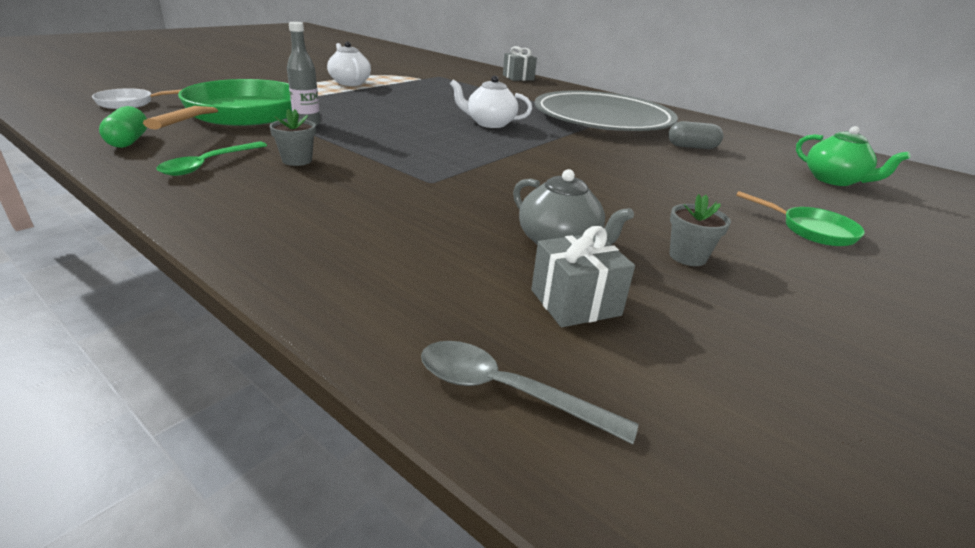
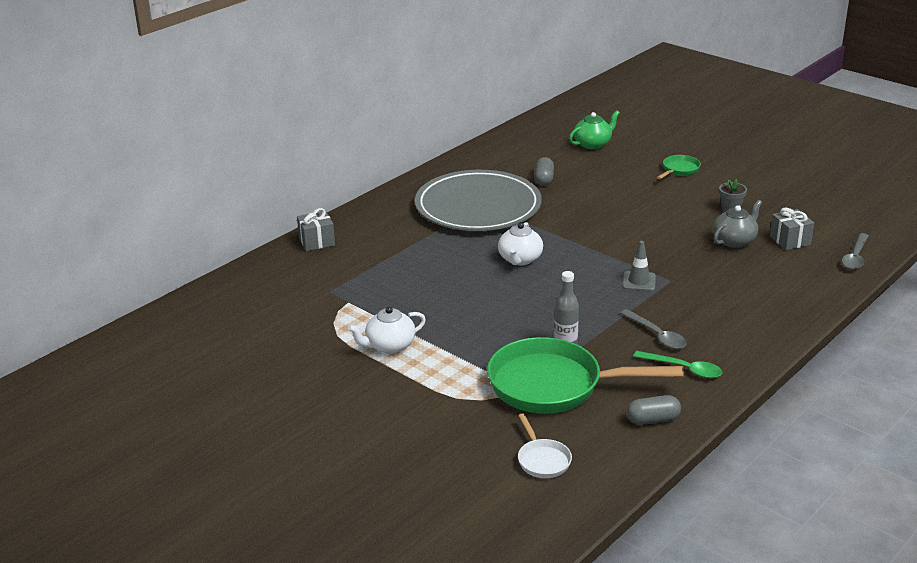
camera: 85 degrees left, 0 degrees up
(129, 141) = (653, 420): green capsule -> grey capsule
(297, 160) = (657, 335): grey flower pot -> grey spoon
(431, 165) = (639, 281): none -> grey traffic cone

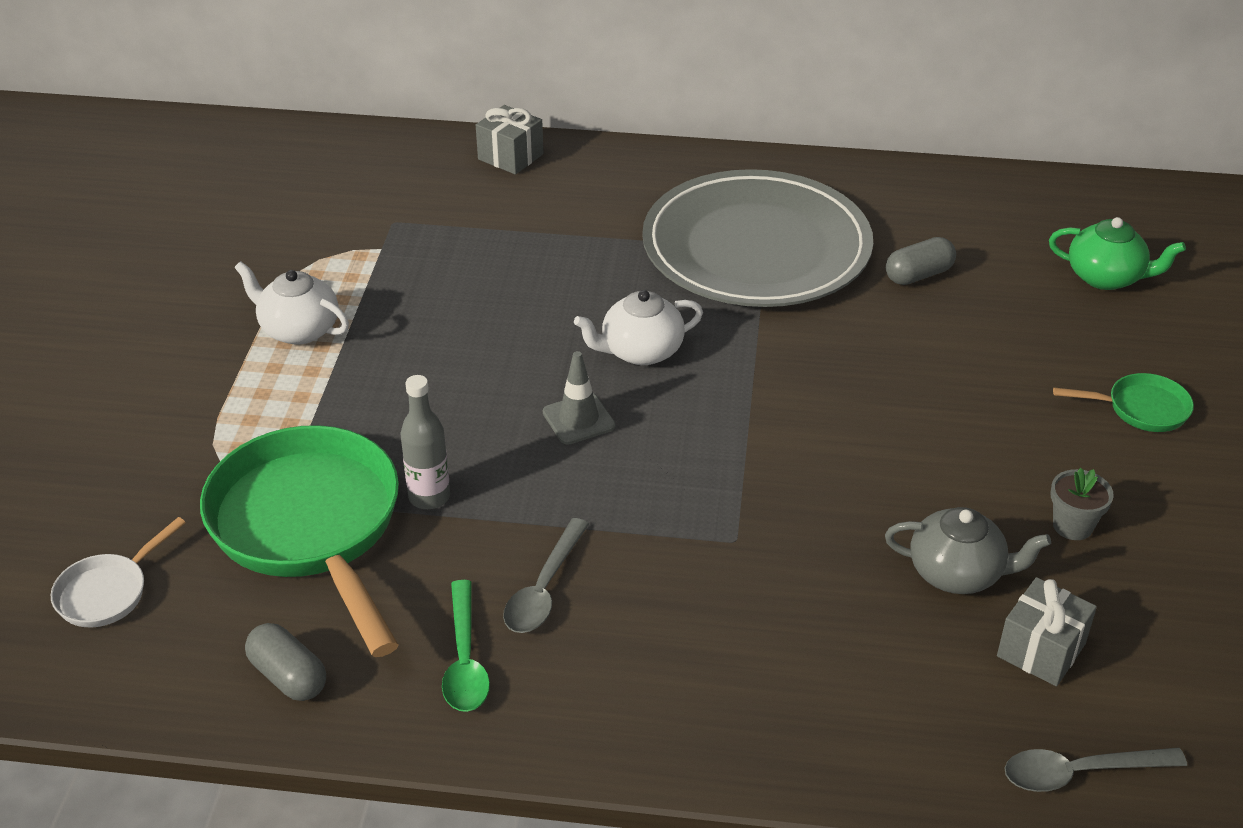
camera: 55 degrees right, 10 degrees up
(639, 281) = (696, 504): grey traffic cone -> grey traffic cone (578, 419)

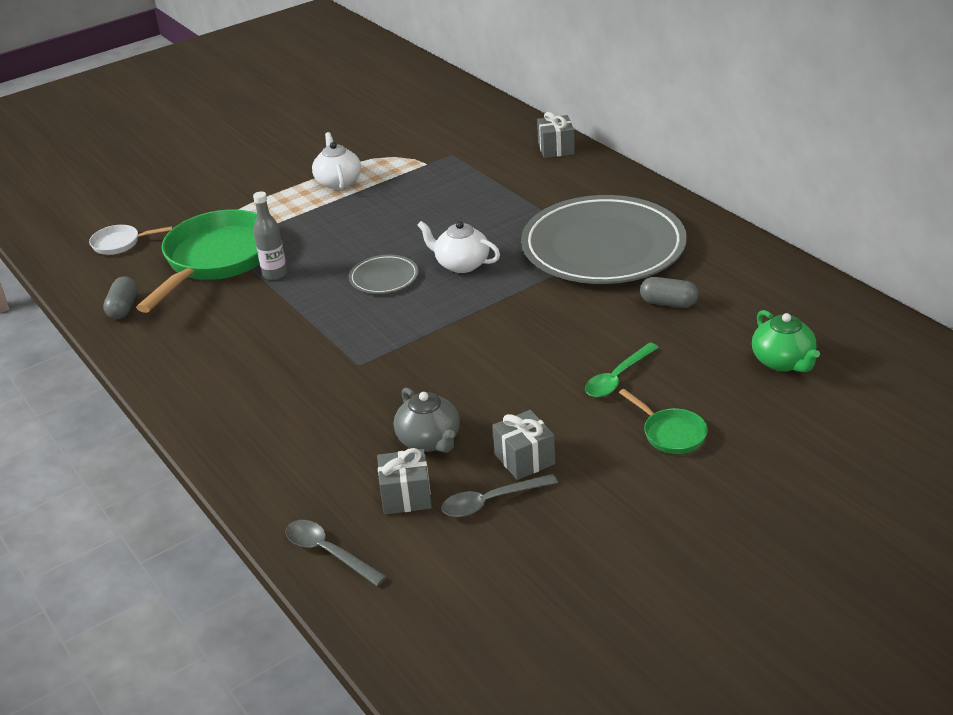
camera: 50 degrees right, 5 degrees down
(465, 660) = (185, 341): green spoon -> green spoon (617, 378)
(544, 589) = (255, 334): grey spoon -> grey spoon (491, 501)
(578, 419) = (384, 278): grey traffic cone -> grey plate
(1072, 526) = (524, 459): grey flower pot -> grey gift

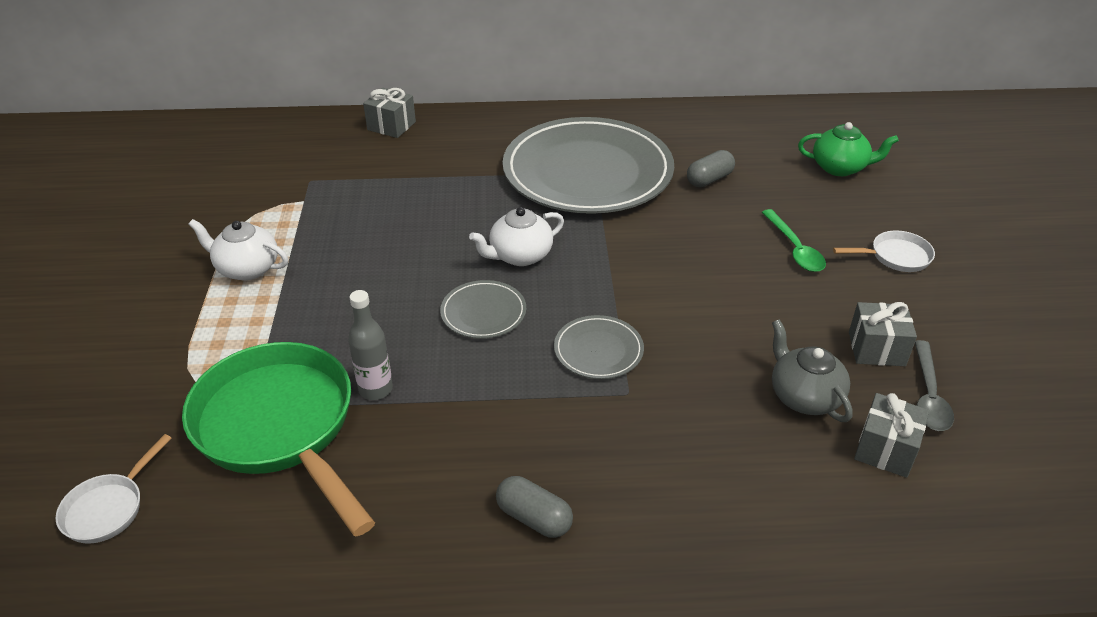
camera: 60 degrees left, 5 degrees up
(123, 308) = (280, 561): grey capsule -> grey capsule (534, 518)
(328, 552) = (948, 547): grey spoon -> none
(391, 336) = (598, 350): none -> grey plate
(429, 440) = (804, 396): grey teapot -> grey teapot turned 120 degrees counterclockwise
(671, 433) = (895, 256): green pan -> white pan

